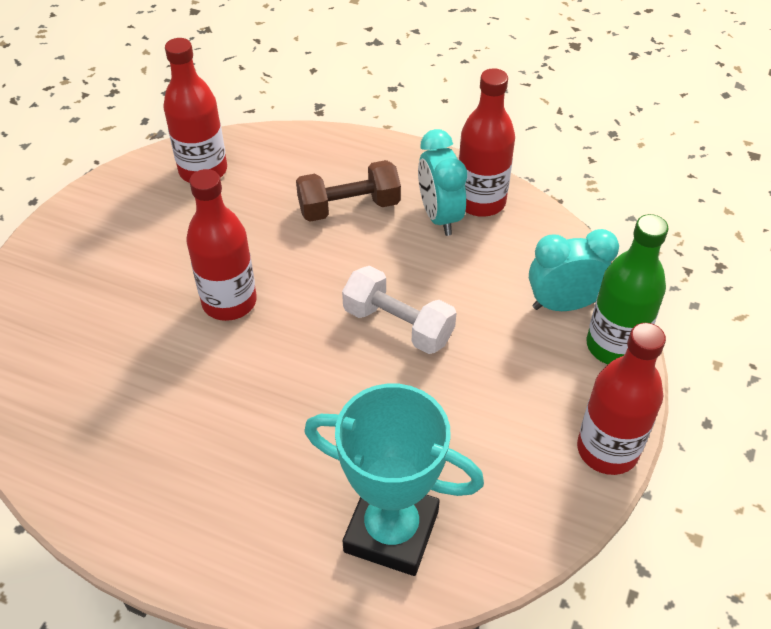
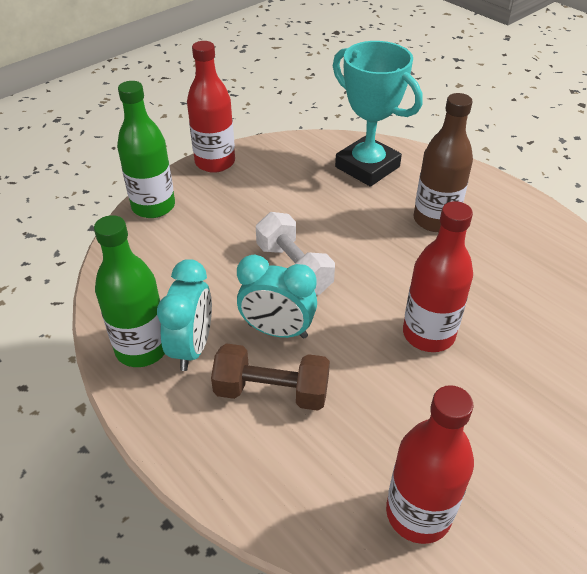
camera: 155 degrees left, 5 degrees down
(260, 460) = (435, 220): none -> brown bottle
(480, 201) = (142, 348): red bottle -> green bottle
(564, 304) = (159, 241): turquoise clock -> turquoise clock (277, 331)

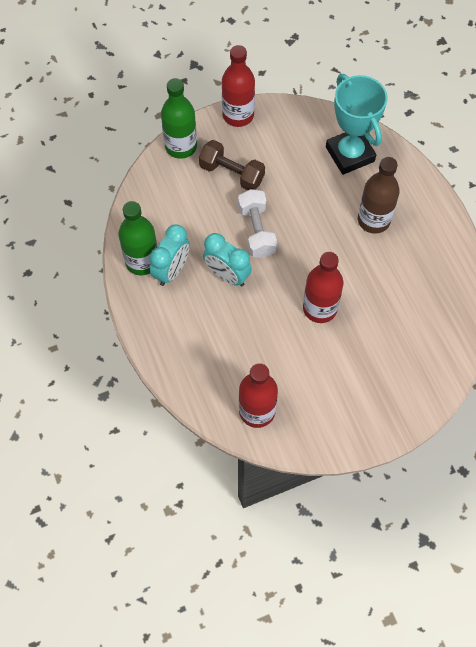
camera: 20 degrees right, 20 degrees up
(271, 392) = (208, 315): brown dumbbell -> brown dumbbell (231, 173)

